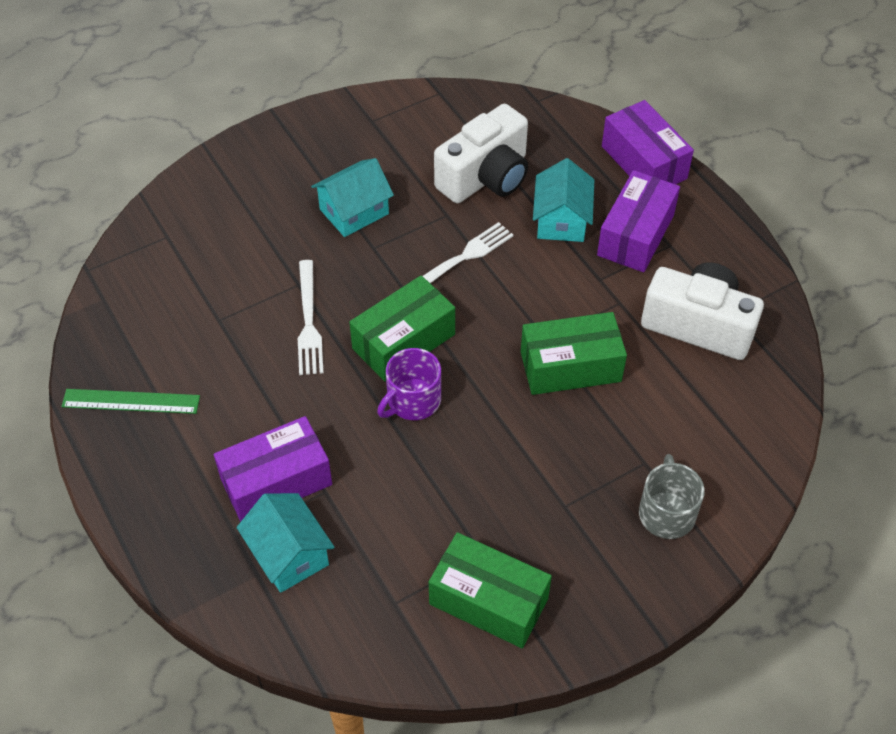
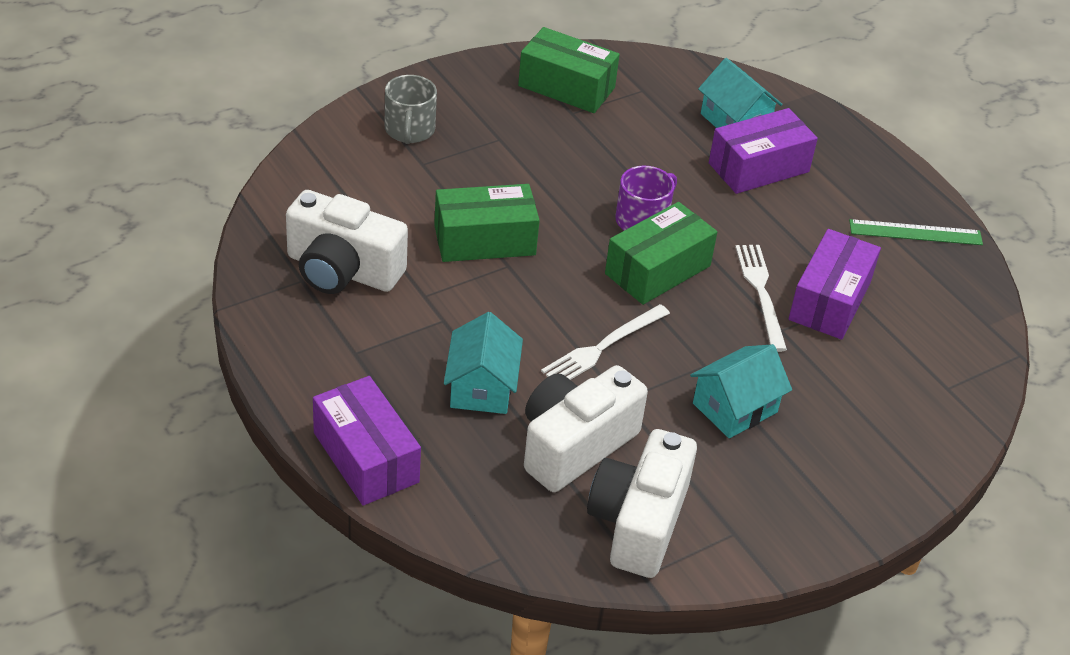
camera: 175 degrees right, 10 degrees down
(440, 125) = (638, 522): none -> white camera
(635, 235) = (394, 366): purple box -> purple box (830, 300)

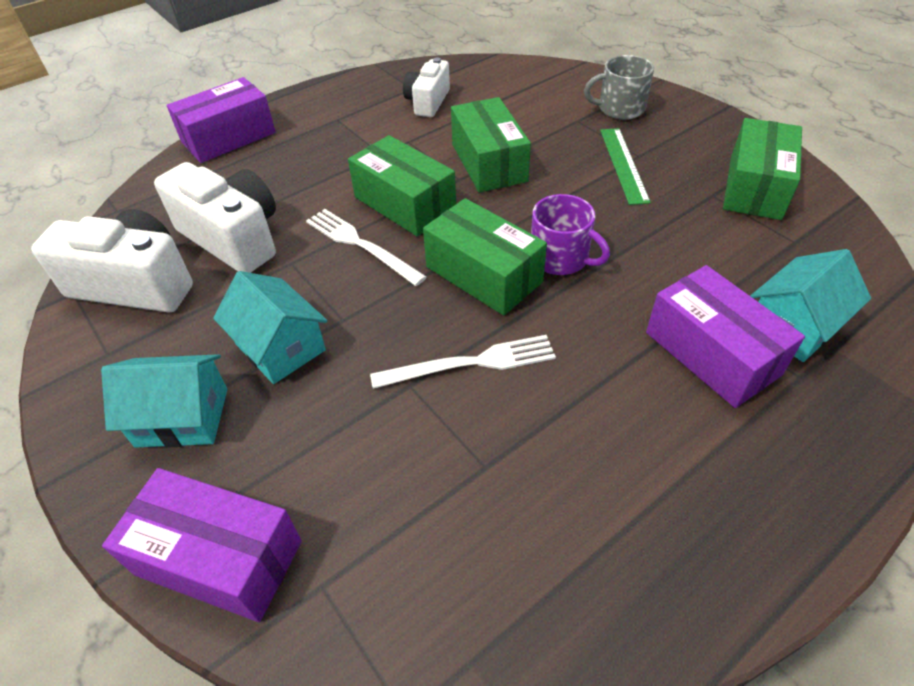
camera: 90 degrees right, 5 degrees up
(342, 270) = (427, 102): white camera -> white camera, size x0.61
(481, 387) = (303, 181): turquoise house -> turquoise house (182, 417)
(542, 310) = (404, 204): none -> green box
(830, 300) = (474, 435): purple box -> purple box (219, 558)
(915, 233) = (662, 552): green ruler -> green ruler (623, 164)

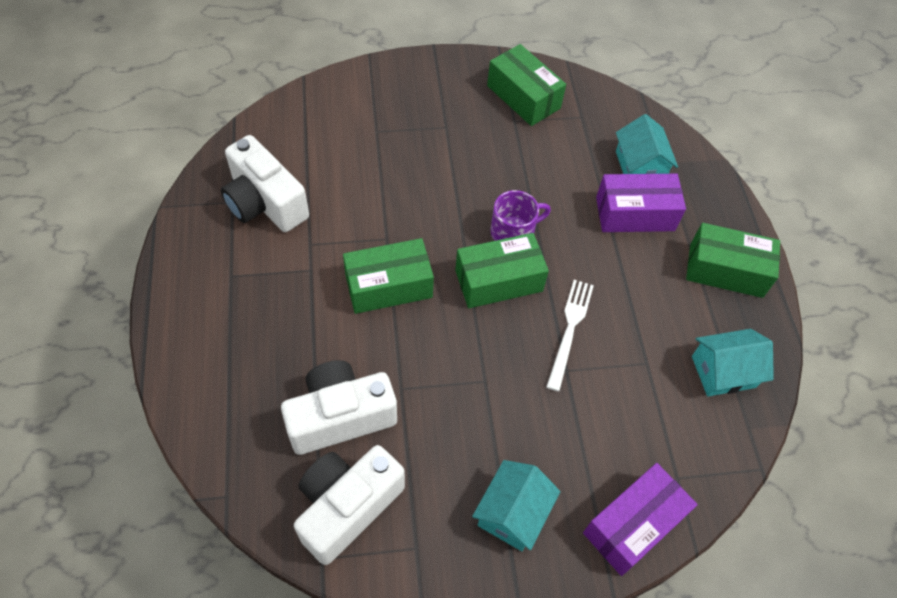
camera: 65 degrees left, 10 degrees up
(228, 137) = (183, 369): purple box -> none
(280, 347) = (486, 429): turquoise house -> turquoise house (723, 371)
(361, 245) = (415, 335): white fork -> none
(427, 102) = (265, 203): white camera -> white camera, size x1.64
(489, 162) = (382, 211): green box -> green box (726, 270)
(620, 108) = (384, 100): grey mug -> none
(623, 164) = (448, 141): green ruler -> none

